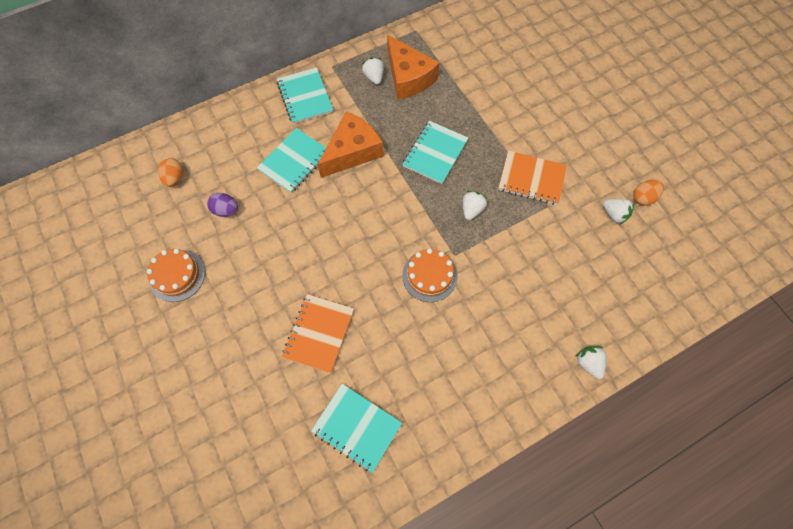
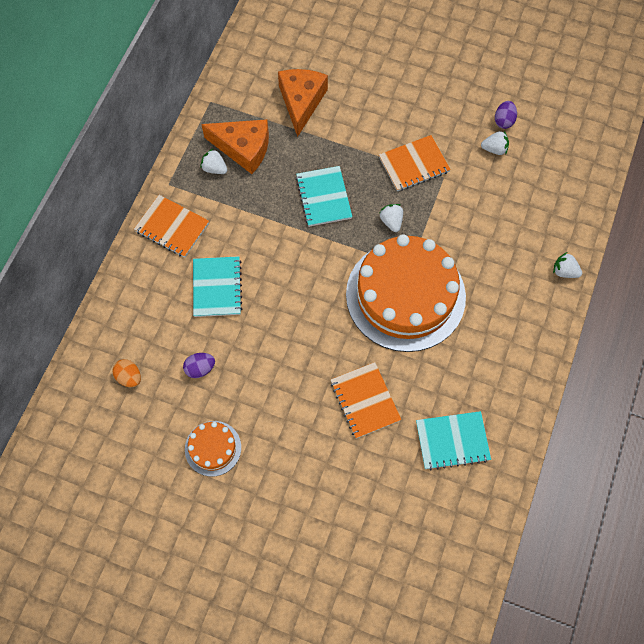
camera: 40 degrees left, 0 degrees up
(305, 97) = (172, 227): turquoise notebook -> orange notebook
(352, 152) = (257, 244): orange cheese -> orange cheese (301, 102)
(429, 275) = (405, 295): orange cake -> orange cake, size x2.26
(643, 198) = (504, 121): orange egg -> purple egg

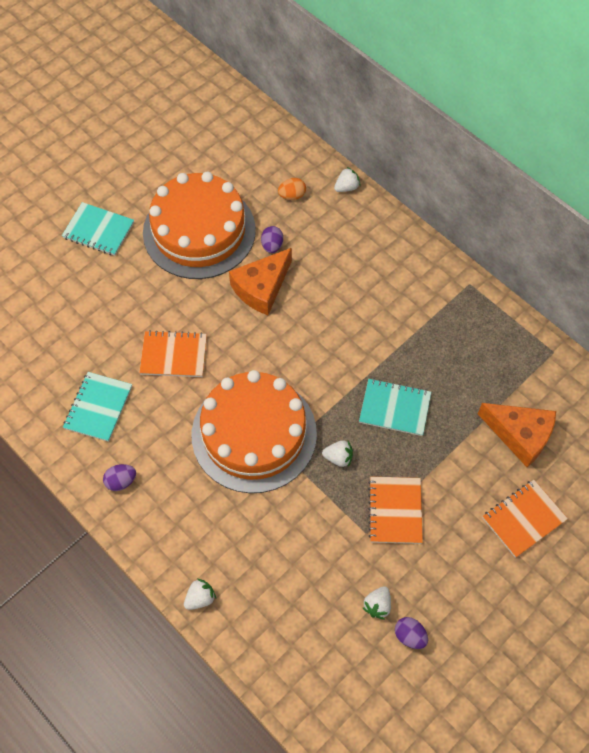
camera: 115 degrees right, 5 degrees down
(172, 227) = (421, 271): orange notebook -> orange notebook (523, 519)
(213, 448) = (199, 231): orange cake -> orange cake, size x2.26
(214, 168) = (470, 327): white strawberry -> white strawberry (346, 187)
(217, 287) = (342, 284): turquoise notebook -> turquoise notebook (98, 230)
(243, 148) = (483, 360): orange cheese -> orange cheese (261, 288)
(508, 382) = (121, 481): none -> purple egg

